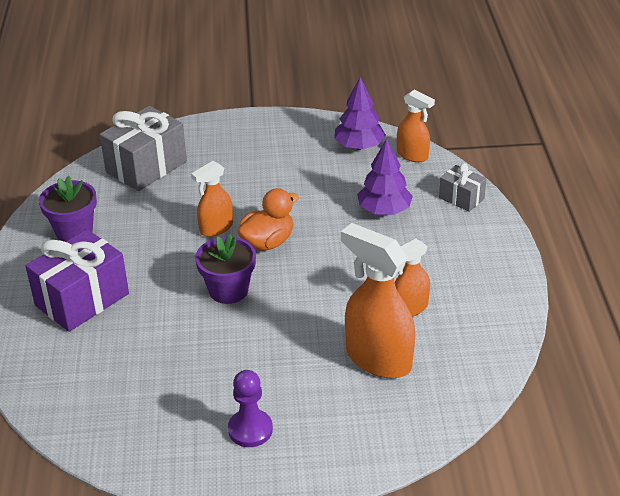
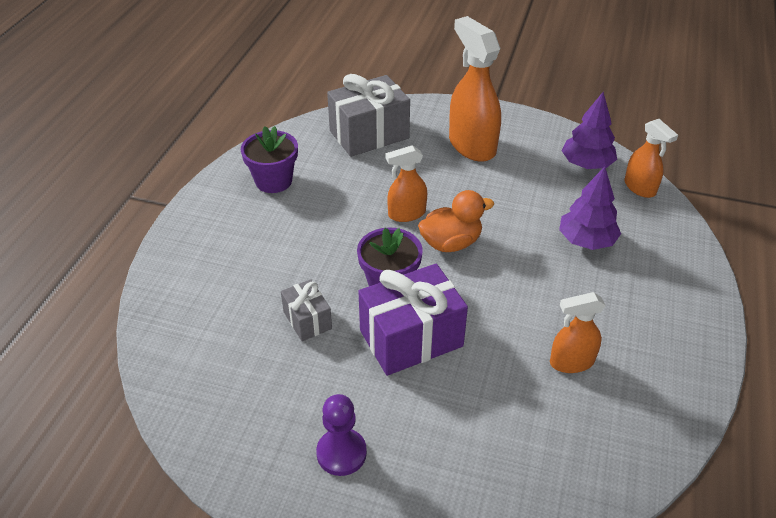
camera: 20 degrees right, 5 degrees up
(82, 299) = (247, 253): purple gift -> purple gift (411, 338)
(378, 359) = (513, 412): orange spray bottle -> orange spray bottle (471, 145)
(461, 198) = (677, 249): grey gift -> grey gift (307, 320)

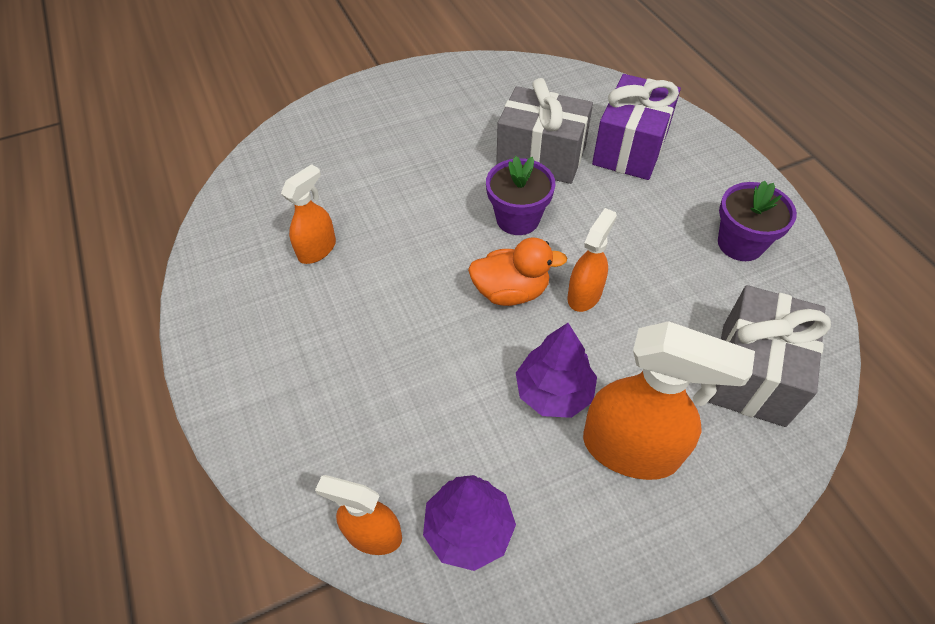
camera: 140 degrees right, 10 degrees up
(307, 320) = (541, 156): grey gift -> grey gift, size x1.88
(341, 453) = (424, 106): purple pawn -> none
(411, 338) = (455, 190): purple gift -> purple gift (630, 148)
(451, 243) = (511, 291): orange duck -> orange duck turned 120 degrees counterclockwise
(586, 240) = (384, 389): purple tree -> purple tree (554, 392)

